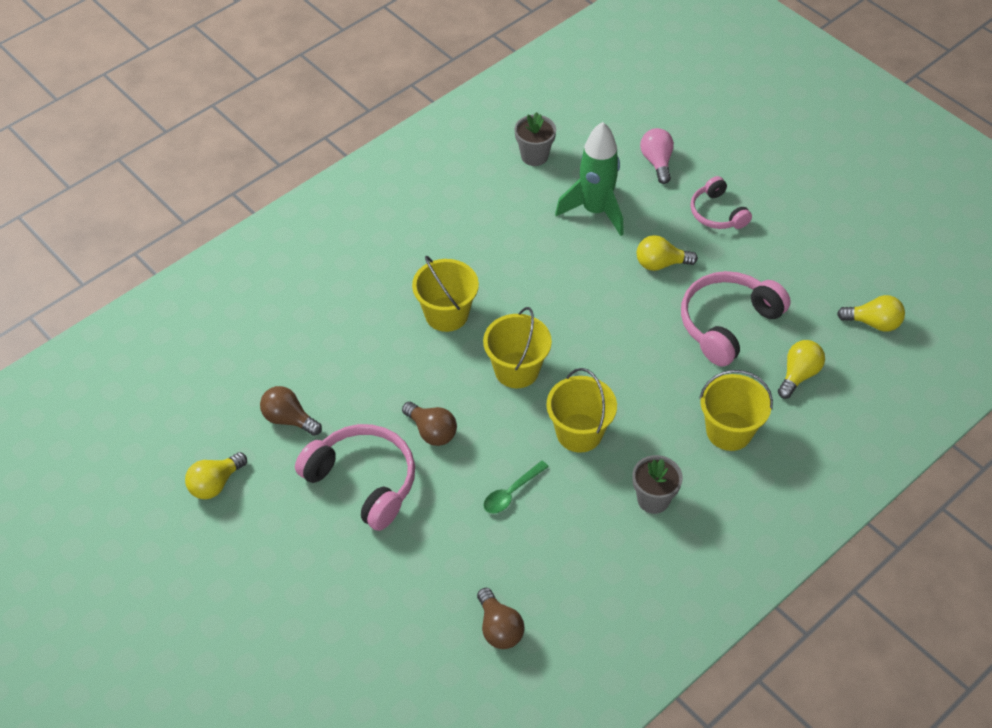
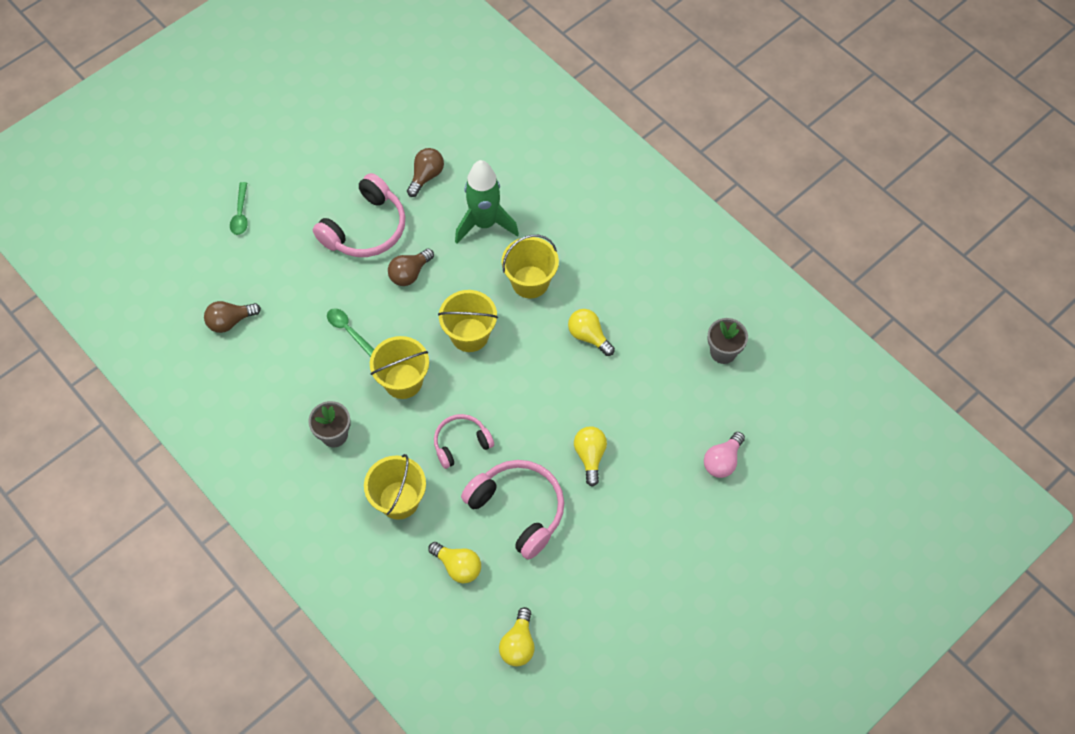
camera: 90 degrees right, 10 degrees up
(215, 484) = (370, 135): yellow light bulb -> yellow light bulb (588, 336)
(330, 631) = (240, 214): none -> green spoon
(595, 211) = (654, 402): green rocket -> green rocket (484, 223)
(657, 162) = (722, 461): pink light bulb -> pink light bulb turned 135 degrees clockwise
(717, 213) = (656, 512): pink headphones -> pink headphones (461, 443)

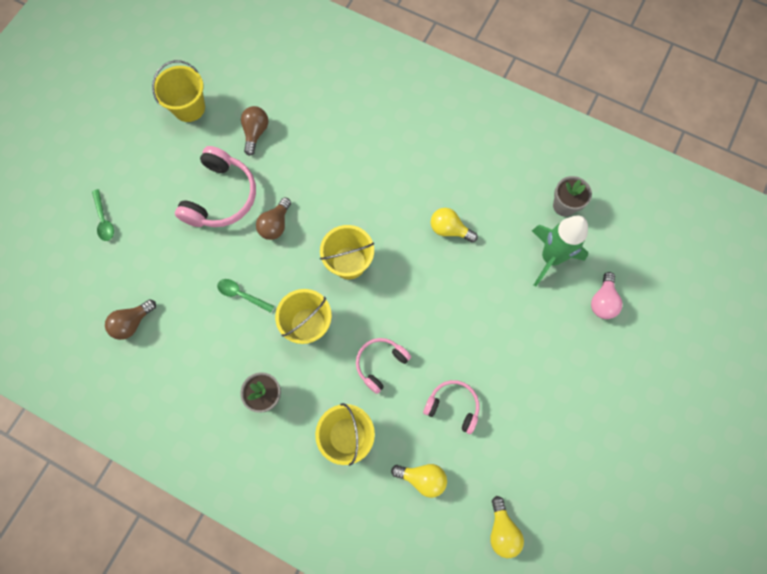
camera: 20 degrees left, 10 degrees up
(484, 223) = (322, 159): green rocket -> green rocket (550, 258)
(518, 509) = (453, 406): pink headphones -> pink headphones, size x0.61
(530, 282) = (381, 198): yellow bucket -> yellow bucket (189, 108)
(590, 456) = (493, 336): yellow light bulb -> none

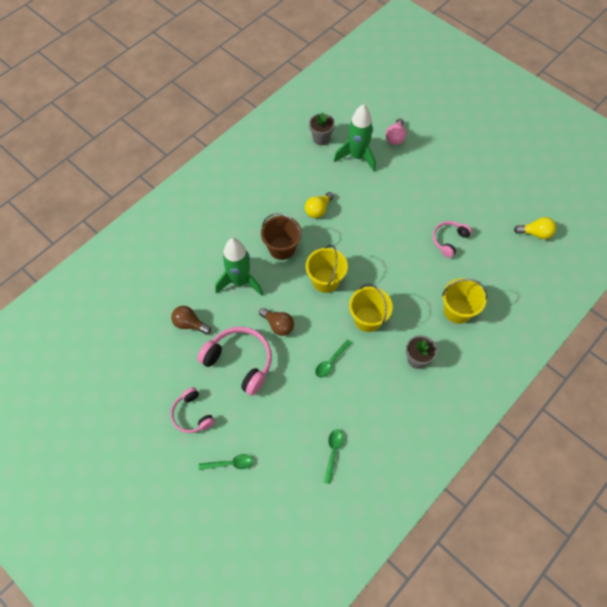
camera: 75 degrees left, 10 degrees down
(132, 323) = (333, 452): brown light bulb -> green spoon
(189, 108) = (144, 373): yellow bucket -> none
(322, 168) = (240, 281): none -> green rocket
(380, 201) = (282, 248): none -> brown bucket
(380, 364) = (409, 277): pink headphones -> pink headphones (192, 415)
(422, 478) = (495, 270): yellow light bulb -> none
(602, 301) = (395, 137): pink light bulb -> pink light bulb turned 75 degrees clockwise

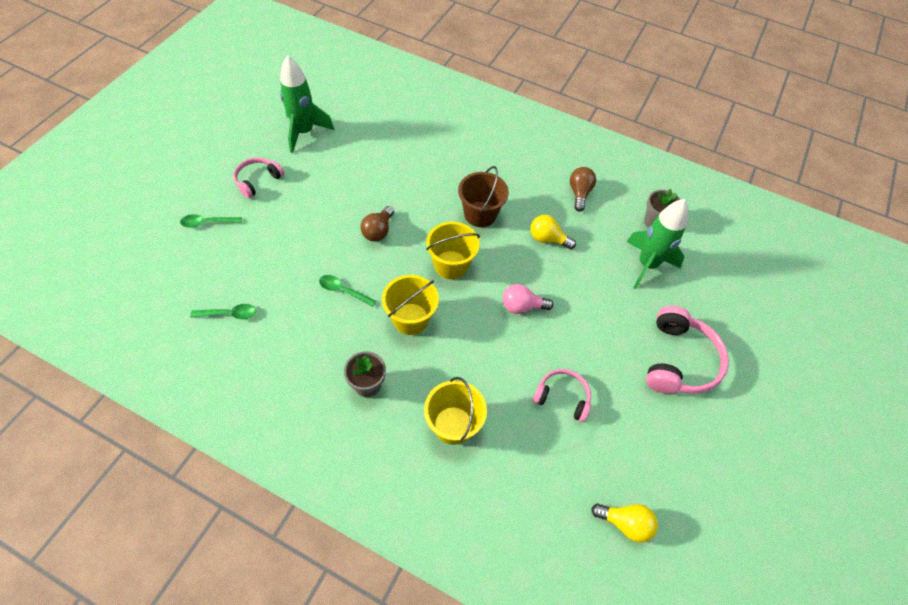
camera: 70 degrees right, 5 degrees down
(190, 324) = (360, 156): brown light bulb -> brown light bulb (579, 193)
(230, 463) = (207, 223): green spoon -> green spoon turned 105 degrees clockwise
(240, 281) = (423, 186): green rocket -> green rocket (304, 132)
(240, 362) = (325, 206): pink headphones -> pink headphones (679, 360)
(395, 137) = (702, 303): pink light bulb -> pink light bulb (522, 306)
(535, 233) = (625, 523): yellow light bulb -> yellow light bulb turned 60 degrees counterclockwise

